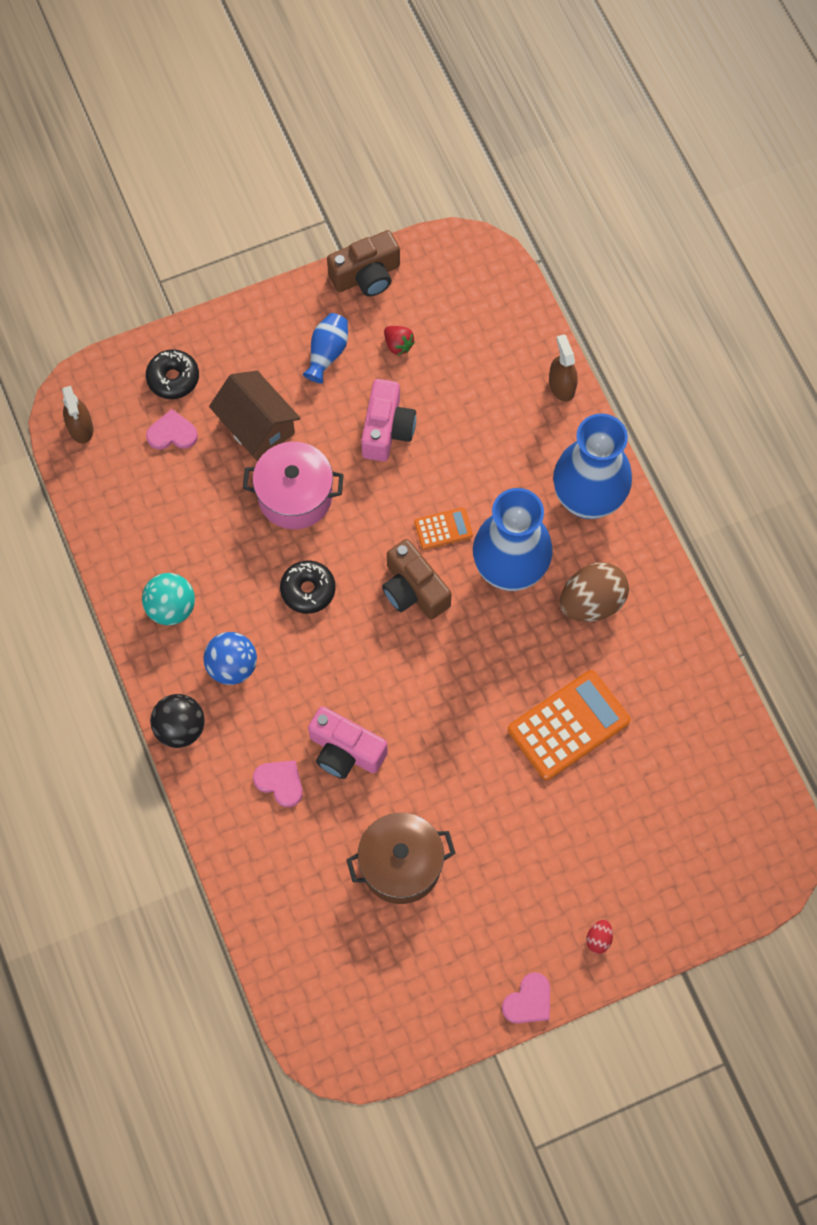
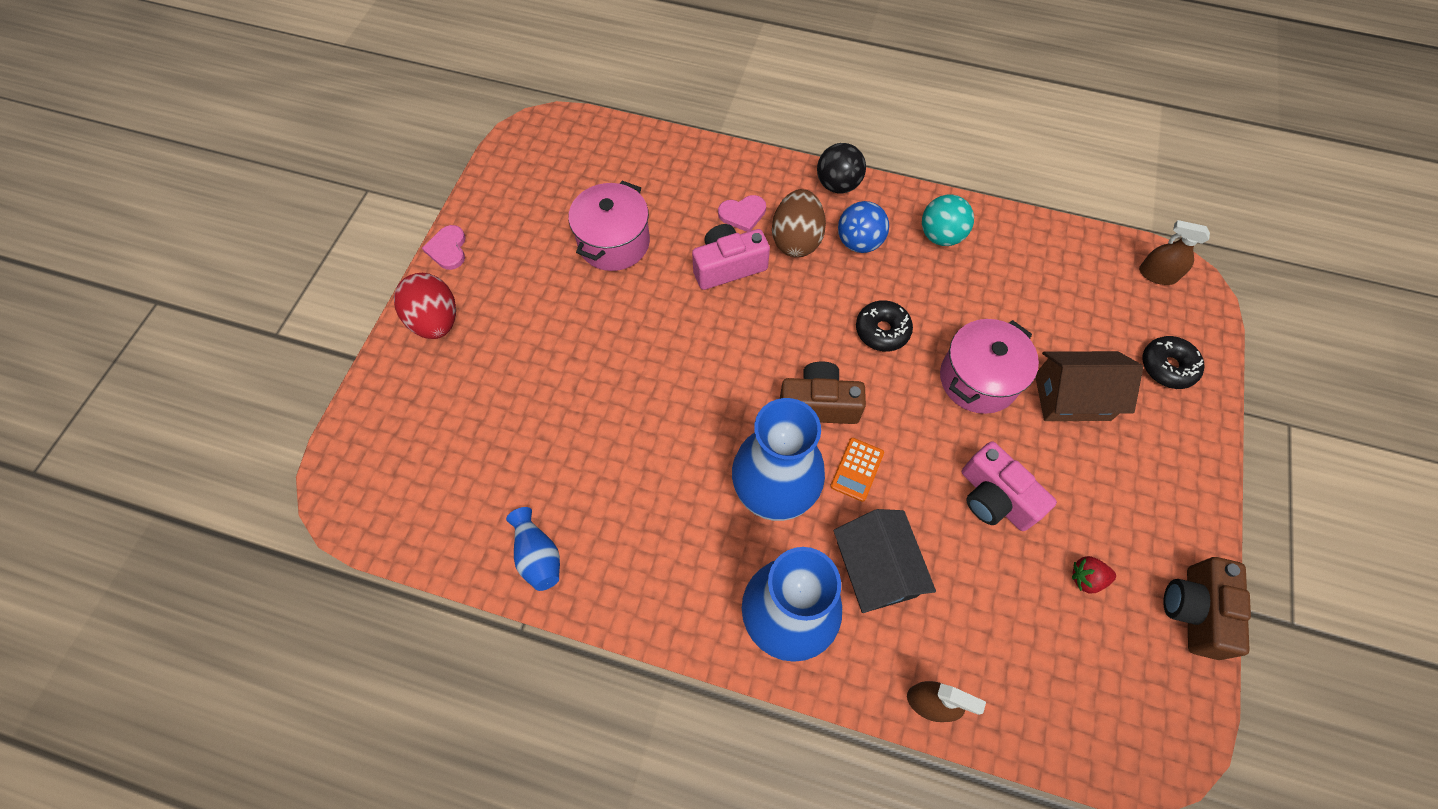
camera: 130 degrees right, 5 degrees down
(172, 433) = (1108, 332): pink heart -> none
(327, 353) = (1117, 507): blue vase -> blue vase (538, 556)
(401, 865) = (614, 242): brown pot -> pink pot
(505, 469) = (876, 569): none -> black house
(569, 725) = (601, 428): orange calculator -> none
(591, 602) = (685, 535): brown egg -> brown egg (796, 240)
(598, 939) = (436, 321): red egg -> red egg, size x2.29

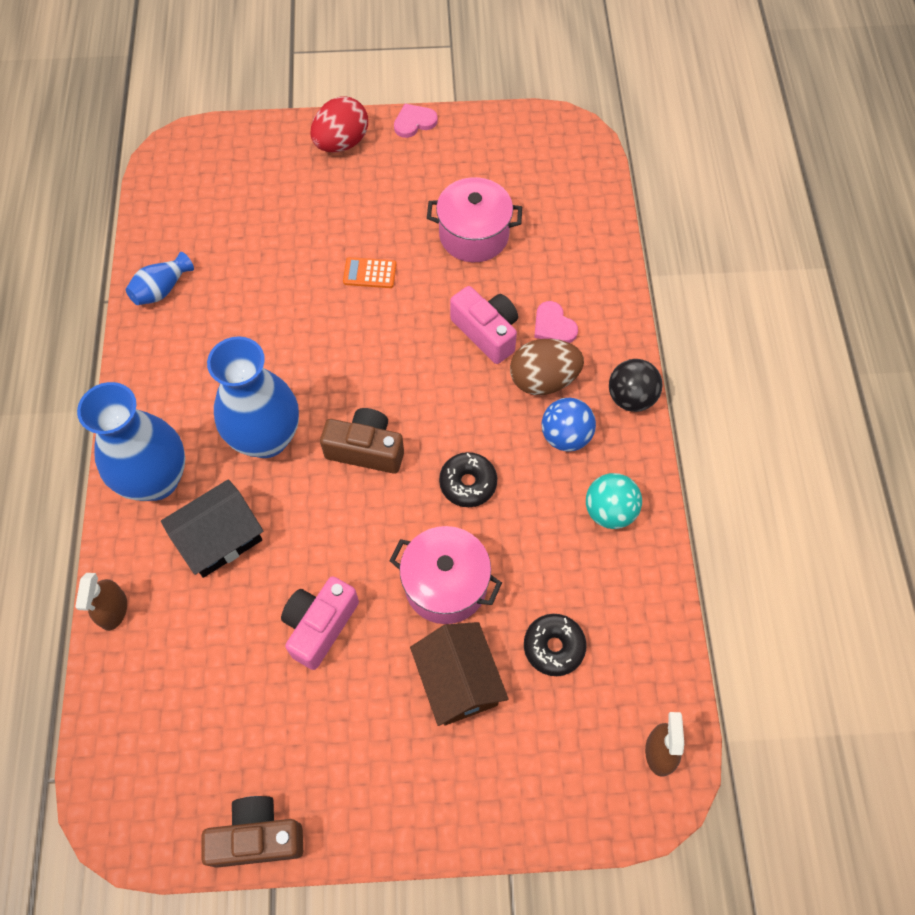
camera: 70 degrees right, 0 degrees up
(818, 404) = (366, 449): brown camera -> brown camera turned 60 degrees counterclockwise
(857, 469) = (310, 499): orange calculator -> orange calculator (370, 273)
(1086, 578) = (262, 726): red strawberry -> none
(1167, 367) = (535, 778): black donut -> black donut (554, 647)

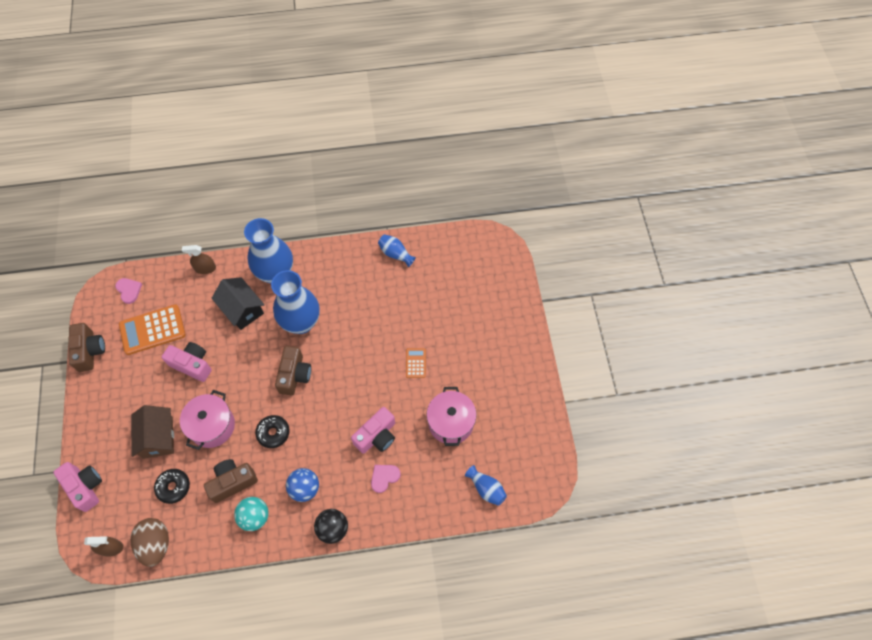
camera: 85 degrees right, 0 degrees up
(231, 707) = (152, 330): none -> orange calculator
(341, 143) = (516, 334): red egg -> none
(414, 122) = (540, 376): pink heart -> pink heart (129, 290)
(458, 681) = (158, 437): brown house -> brown house turned 75 degrees counterclockwise
(543, 380) = (344, 473): brown egg -> brown egg (156, 544)
(545, 814) = (85, 487): none -> pink camera
(550, 547) = (232, 482): none -> brown camera
(577, 201) = (486, 489): none -> blue vase

